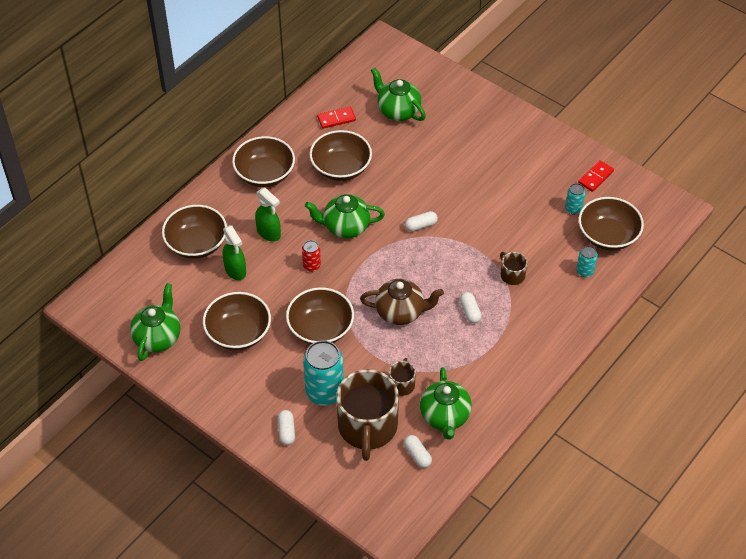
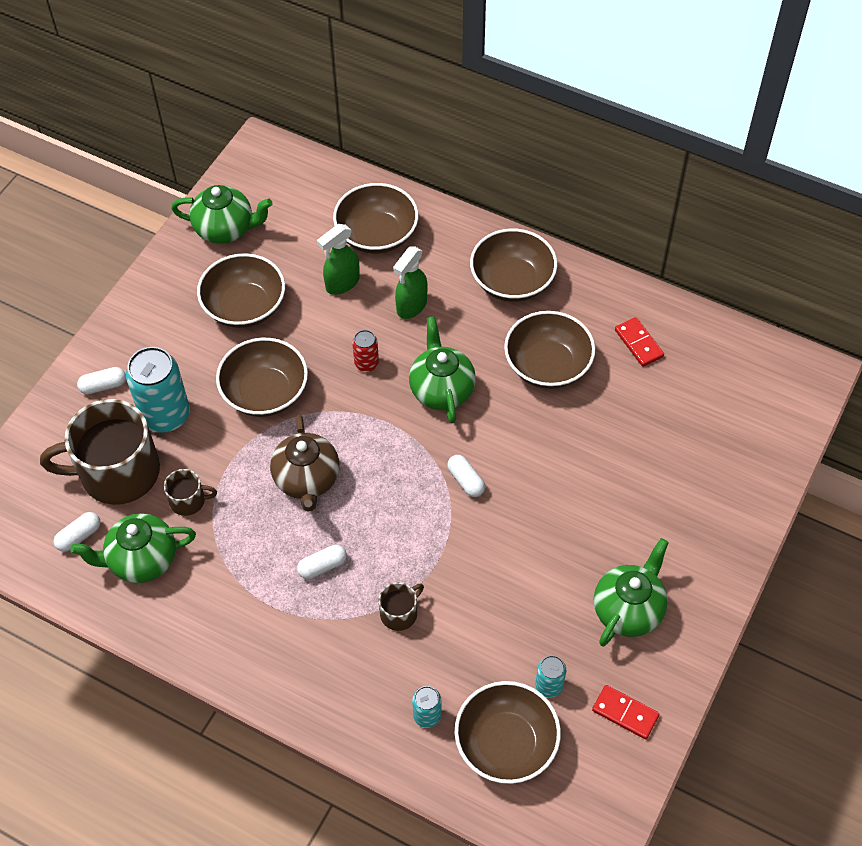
camera: 80 degrees right, 5 degrees up
(397, 111) = (679, 416): green teapot -> green teapot (628, 609)

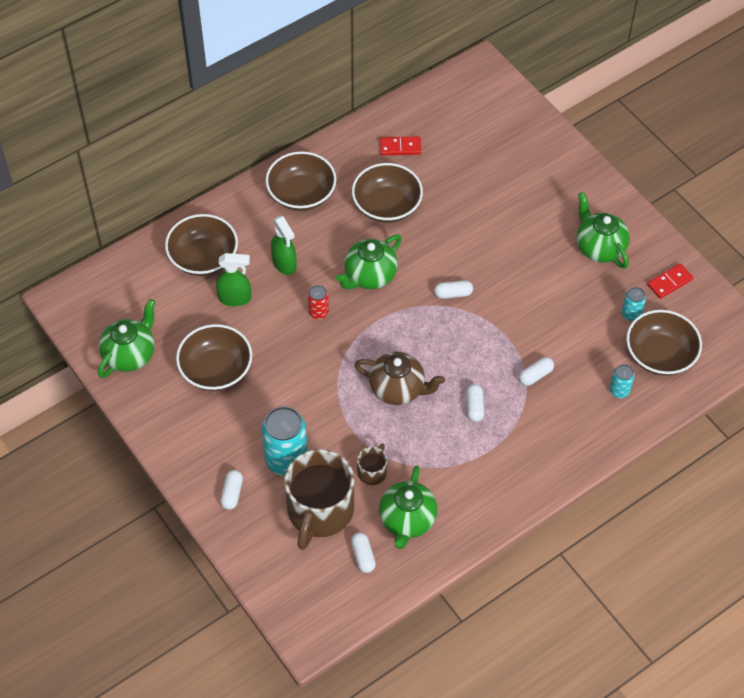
camera: 65 degrees left, 0 degrees up
(265, 392) = (305, 386): brown bowl -> none
(342, 283) = (235, 298): green spray bottle -> green spray bottle turned 75 degrees counterclockwise
(399, 613) = (535, 375): brown mug -> white capsule
(441, 389) = (369, 276): green teapot -> green teapot turned 60 degrees counterclockwise

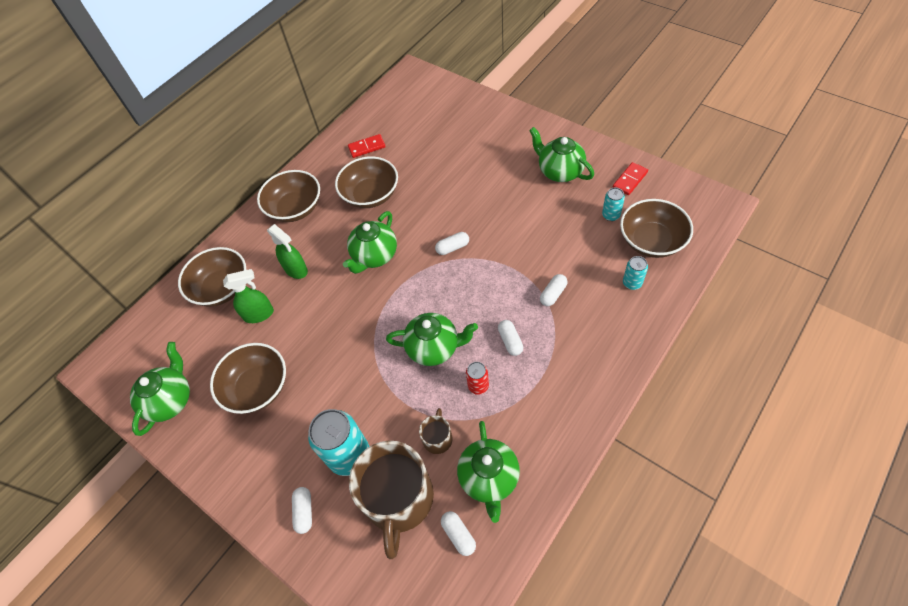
camera: 10 degrees left, 0 degrees up
(318, 312) = (339, 302): red can -> red can (478, 386)
(398, 389) = (434, 348): brown teapot -> green teapot

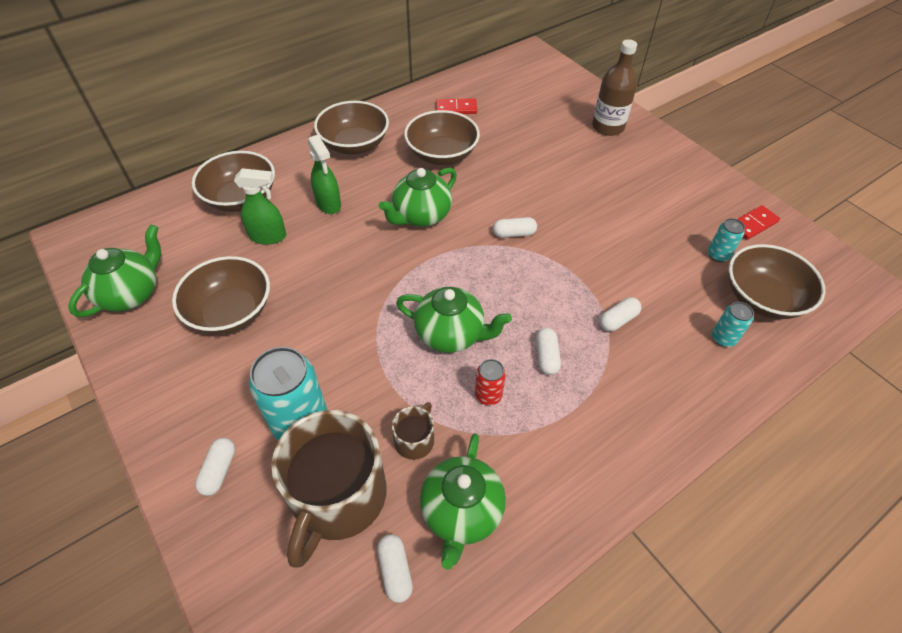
camera: 10 degrees right, 5 degrees down
(495, 126) = (608, 127): none -> brown bottle
(559, 171) = (669, 191): green teapot -> none

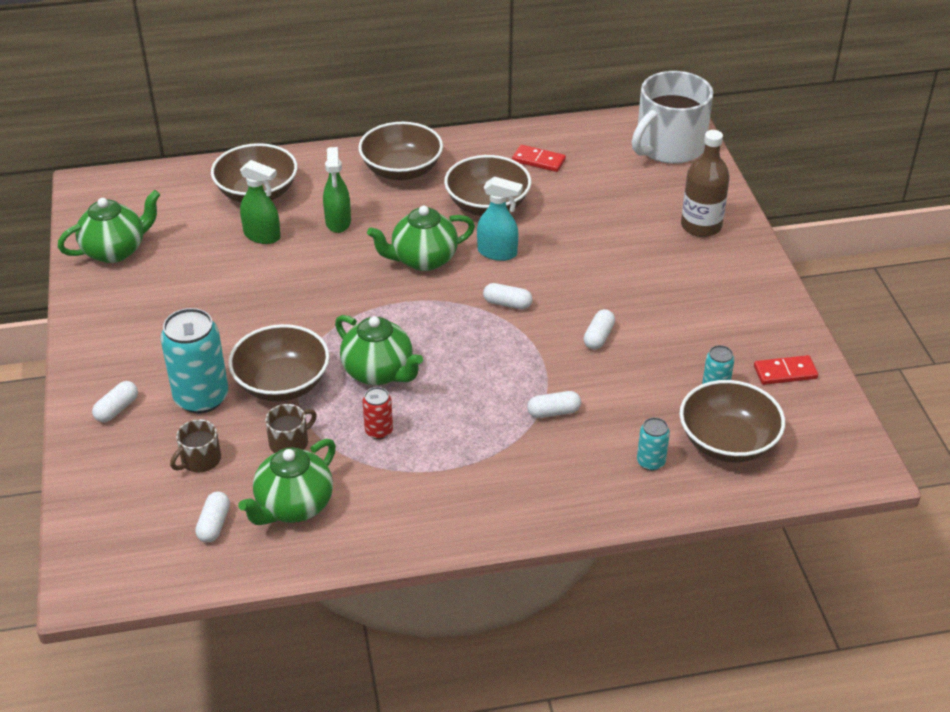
camera: 25 degrees right, 10 degrees down
(231, 312) = (192, 291): brown bowl -> brown bowl (282, 383)
(338, 497) = (200, 460): brown mug -> brown mug, size x0.45
(476, 192) = (497, 253): none -> turquoise spray bottle
(541, 74) = (669, 146): none -> white mug
(546, 356) = (457, 419): white capsule -> white capsule (598, 337)

